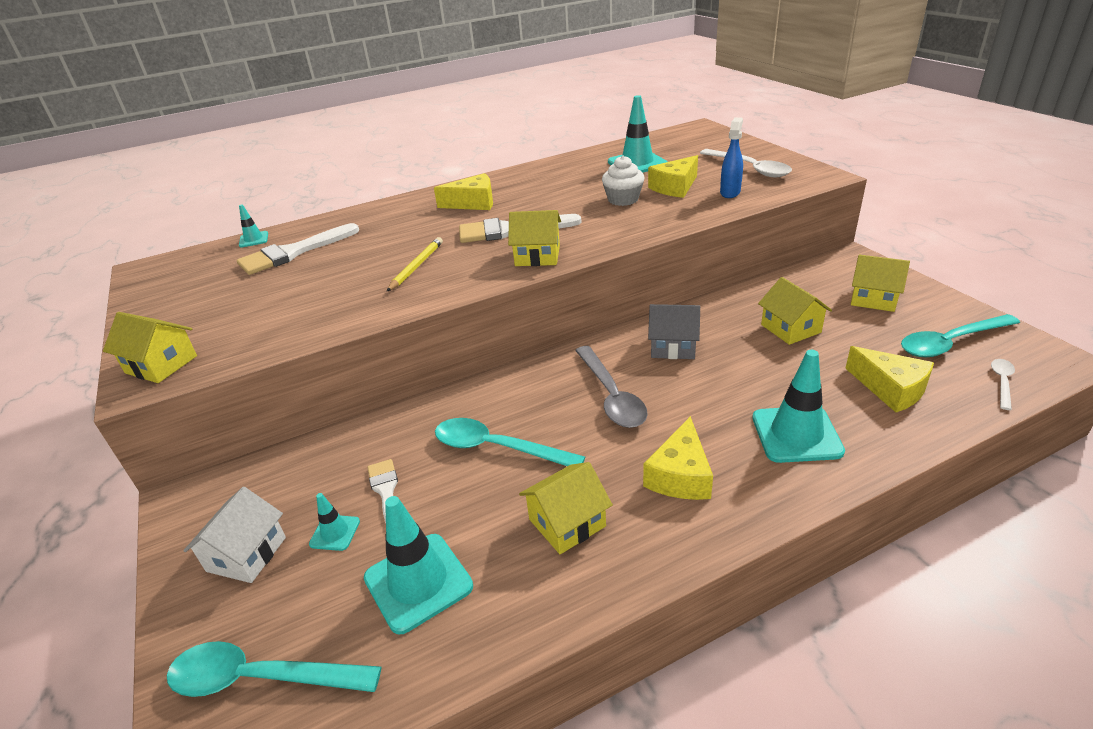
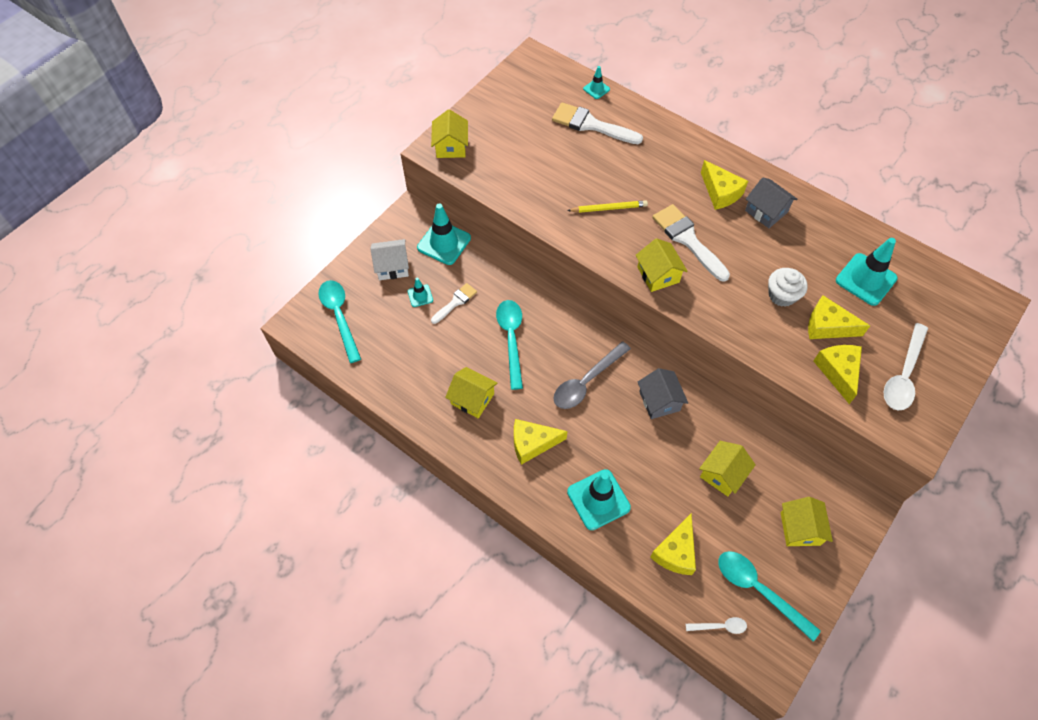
camera: 60 degrees right, 25 degrees up
(418, 582) = (408, 349): turquoise traffic cone -> turquoise traffic cone (444, 243)
(520, 188) = (766, 211): none -> grey house
(730, 193) = (838, 372): blue spray bottle -> yellow cheese

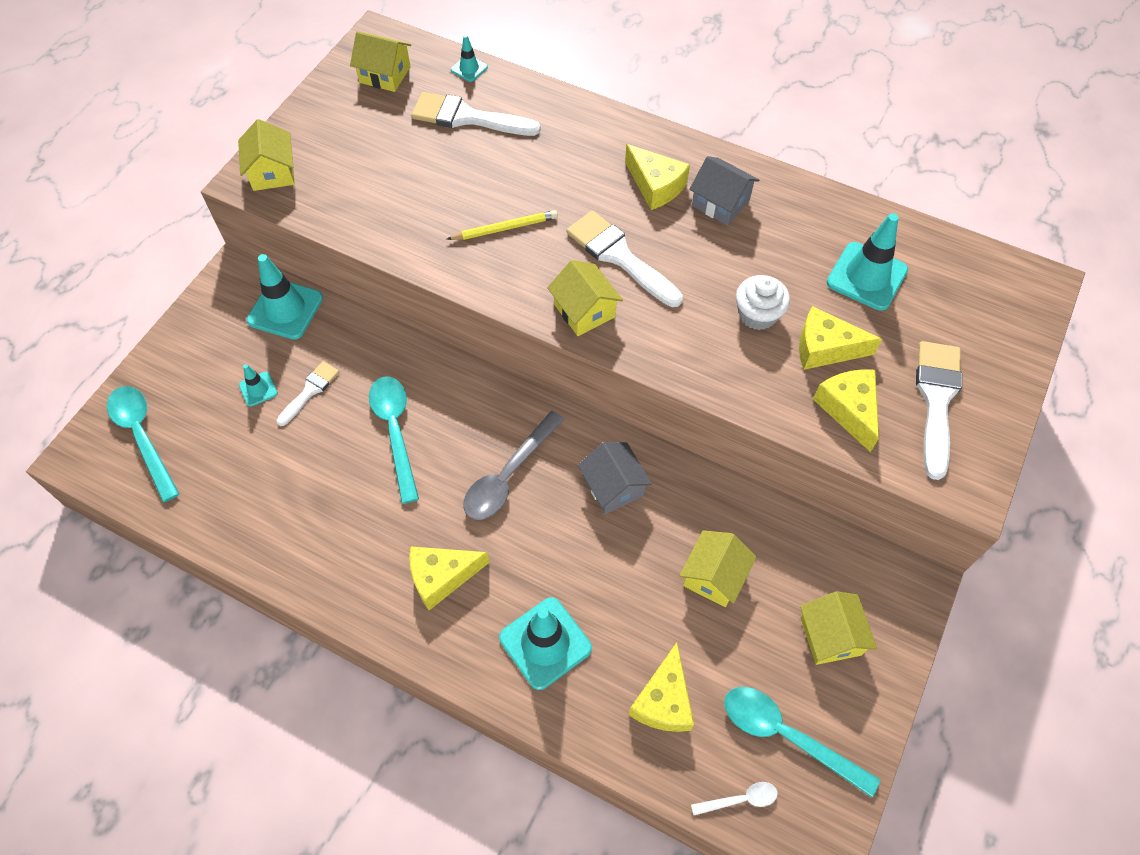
camera: 10 degrees left, 0 degrees up
(392, 266) = (214, 353): white house -> none
(472, 399) = (348, 526): yellow house -> yellow house (385, 75)
(903, 375) = (936, 400): white spoon -> white brush

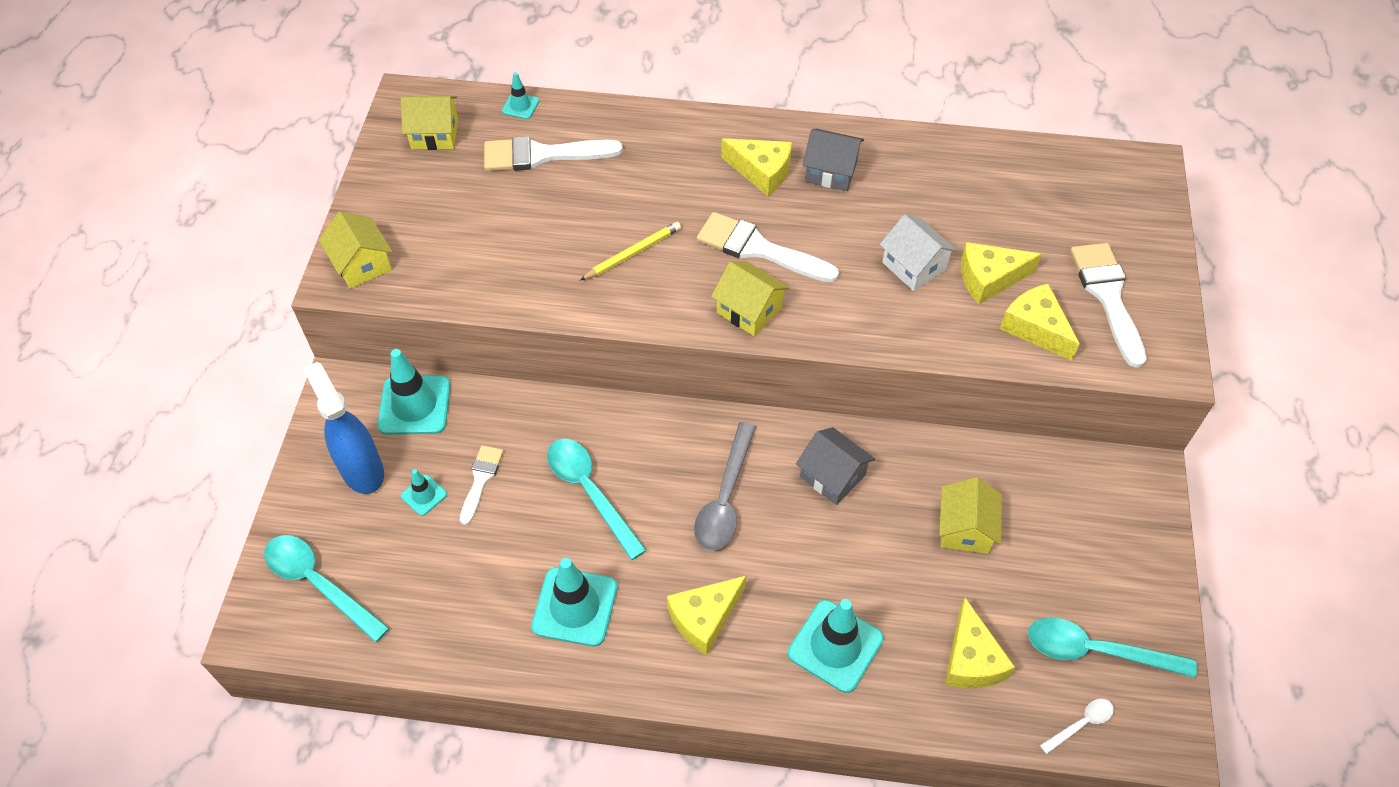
camera: 20 degrees left, 5 degrees down
(219, 351) = (362, 470): none -> blue spray bottle
(757, 314) = (914, 266): white cupcake -> white house
(830, 636) = (1094, 547): yellow house -> none
(866, 276) = (996, 202): turquoise traffic cone -> turquoise traffic cone (575, 607)

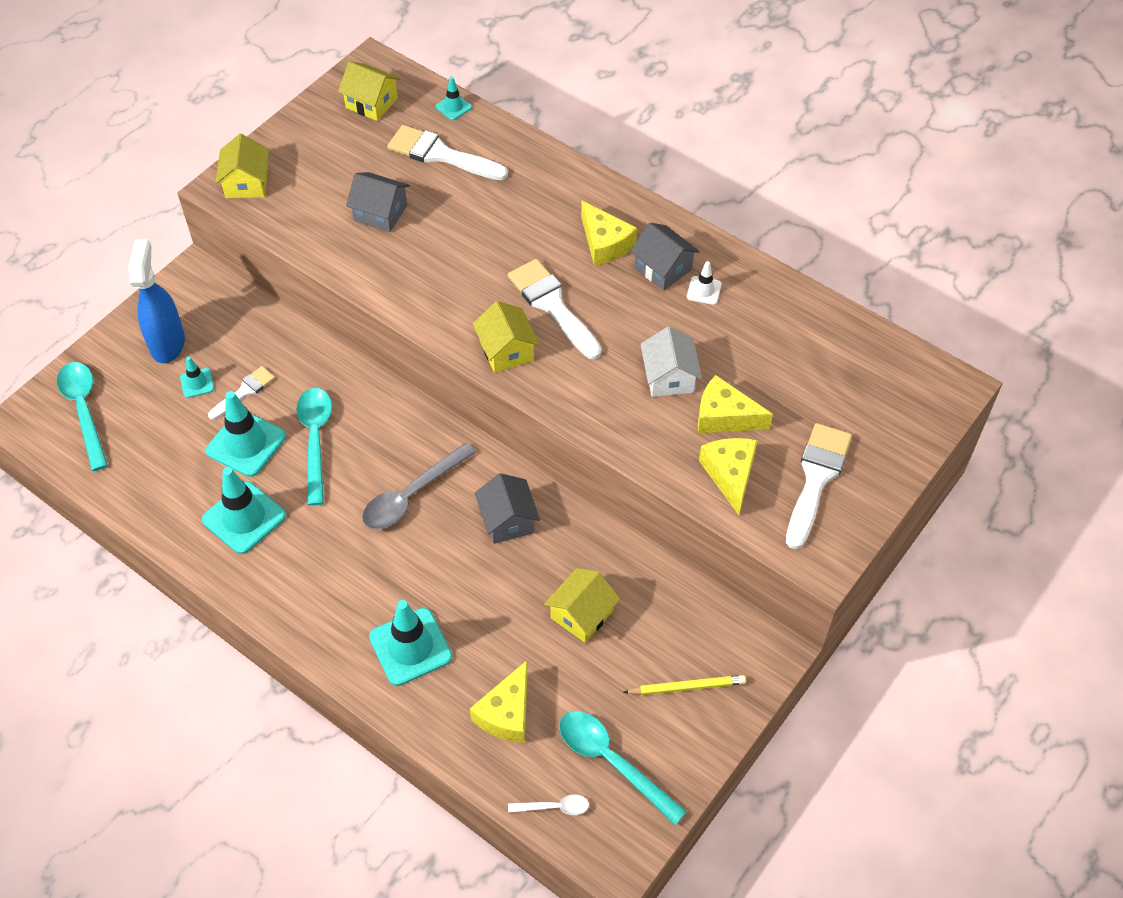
camera: 30 degrees right, 0 degrees up
(414, 405) = (237, 313): turquoise traffic cone -> turquoise traffic cone (246, 444)
(525, 234) = (380, 213): none -> grey house
(633, 253) = (451, 264): yellow pencil -> yellow pencil (687, 687)
(704, 618) = (329, 575): yellow cheese -> none
(882, 175) = (704, 290): none -> white traffic cone

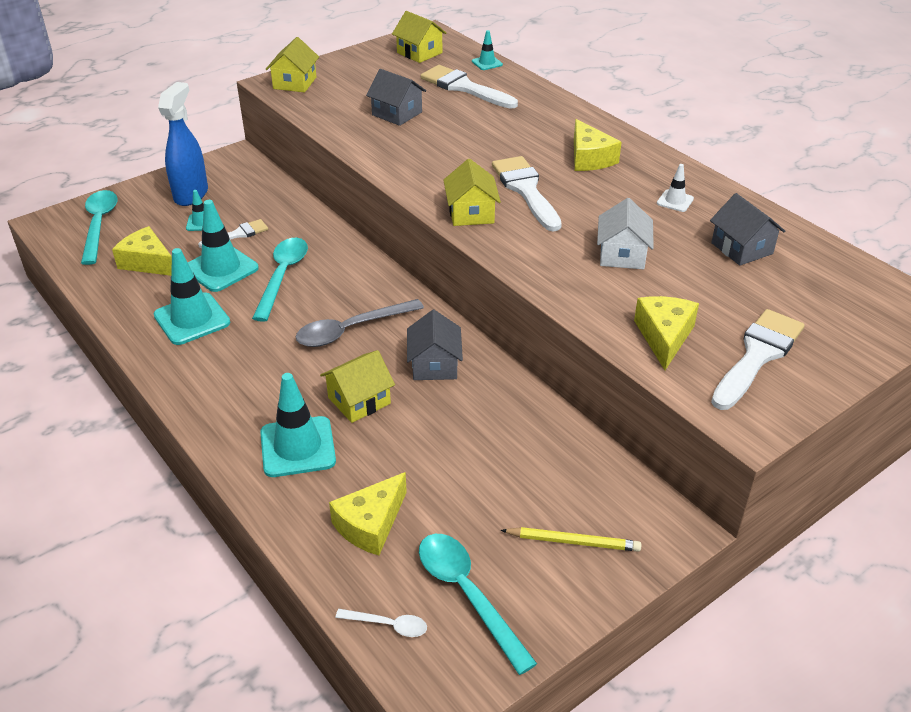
camera: 15 degrees right, 15 degrees down
(581, 614) = (480, 454): yellow house -> yellow house (359, 400)
(663, 268) = (639, 181): grey house -> grey house (742, 248)
(724, 417) = (670, 292): yellow cheese -> yellow cheese (147, 262)

